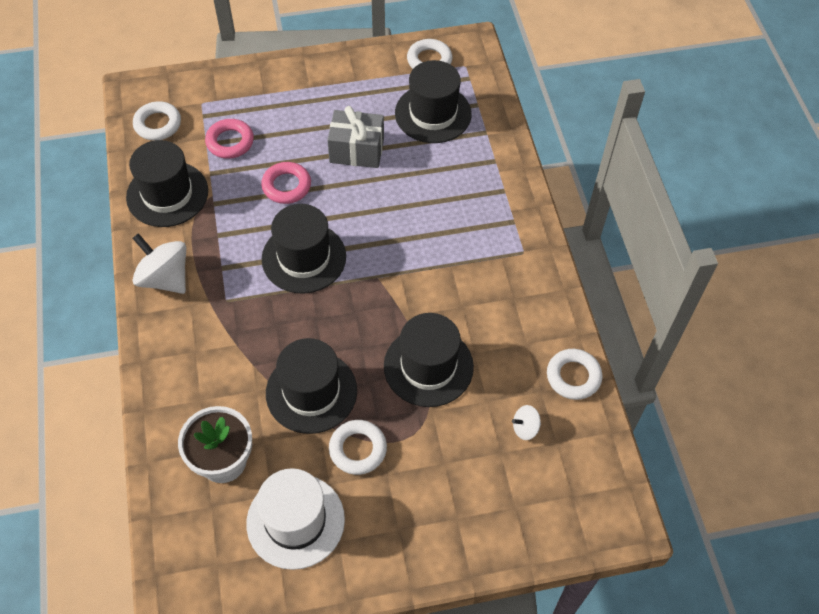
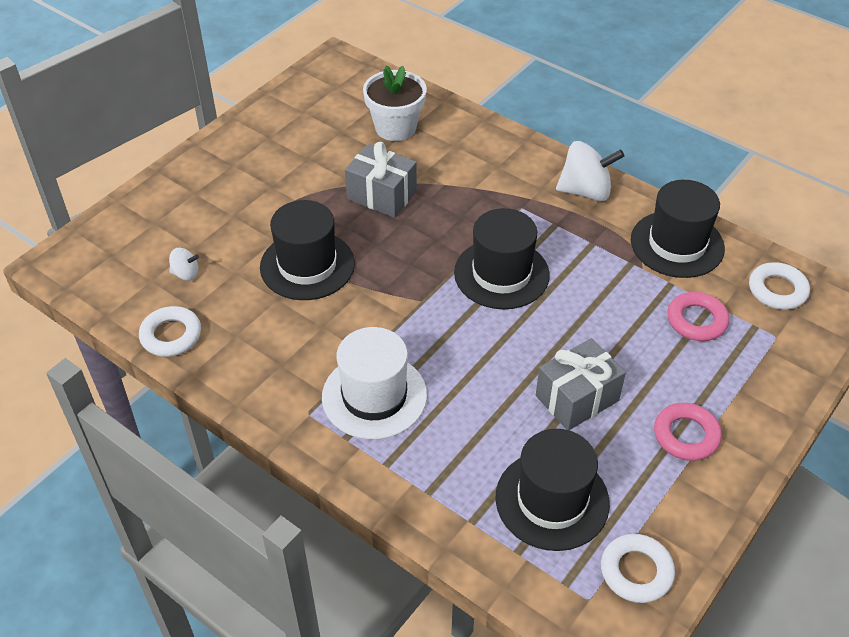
camera: 140 degrees right, 10 degrees down
(286, 186) = (594, 319): pink ring -> pink ring (686, 435)
(295, 521) = (309, 129): white hat -> white hat (374, 396)
(311, 392) = (381, 195): black hat -> grey gift
(358, 449) = (308, 186): white ring -> none
(525, 428) = (186, 274): white spinning top -> white spinning top turned 60 degrees clockwise

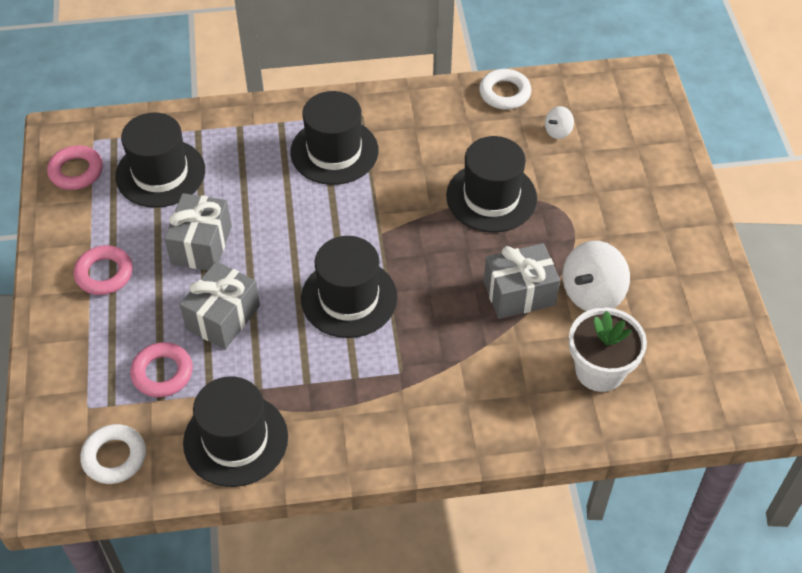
camera: 135 degrees right, 5 degrees up
(374, 396) = (334, 151): white hat -> black hat
(585, 191) = (364, 436): white spinning top -> white spinning top (592, 293)
(612, 327) = (223, 317): none -> grey gift
(636, 571) = (76, 171): white ring -> pink ring

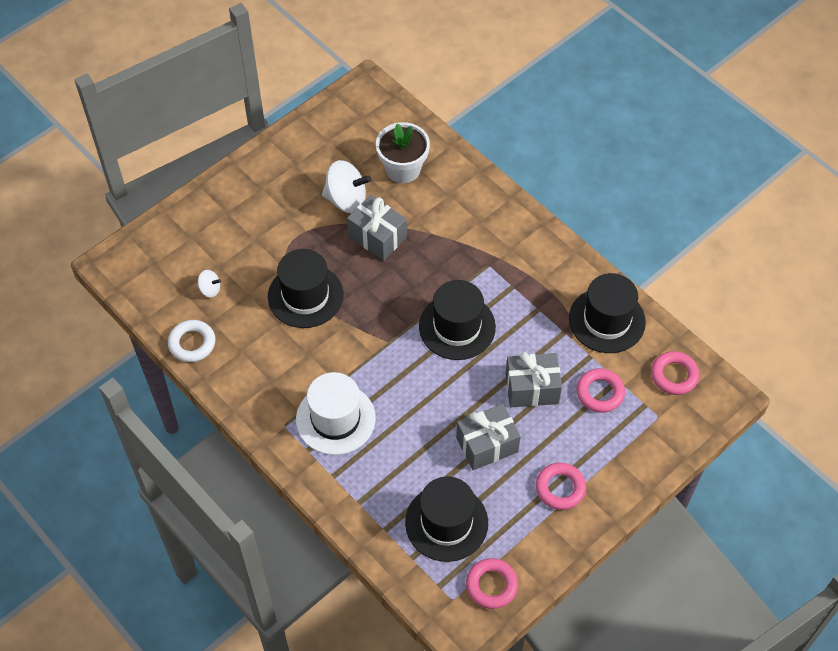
camera: 125 degrees left, 5 degrees up
(114, 457) = (674, 375): white ring -> pink ring
(334, 151) = (335, 419): black hat -> white hat

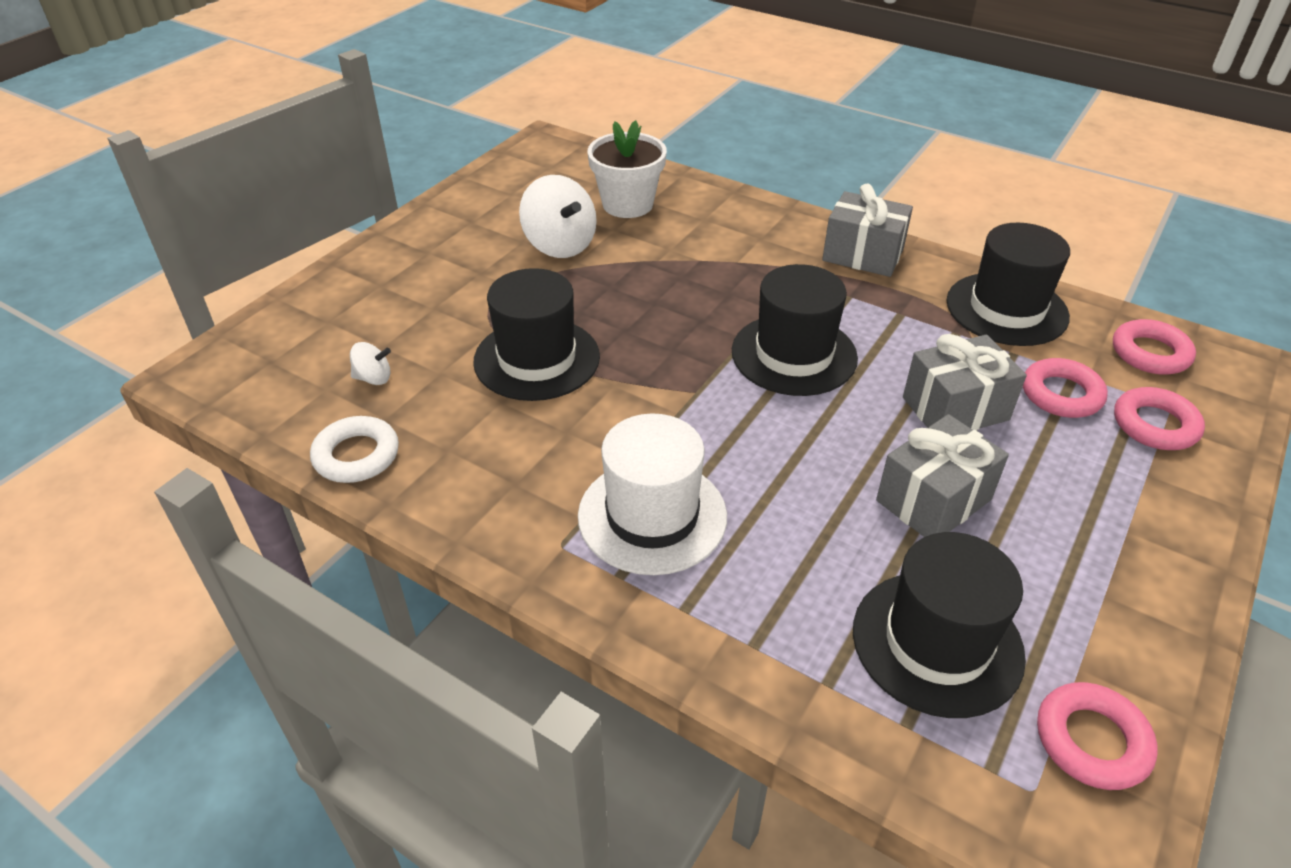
camera: 15 degrees left, 15 degrees down
(346, 199) = (560, 245): white spinning top -> white spinning top turned 60 degrees clockwise
(377, 237) = (622, 276): grey gift -> grey gift (863, 255)
(560, 488) = (1097, 539): pink ring -> pink ring (1155, 425)

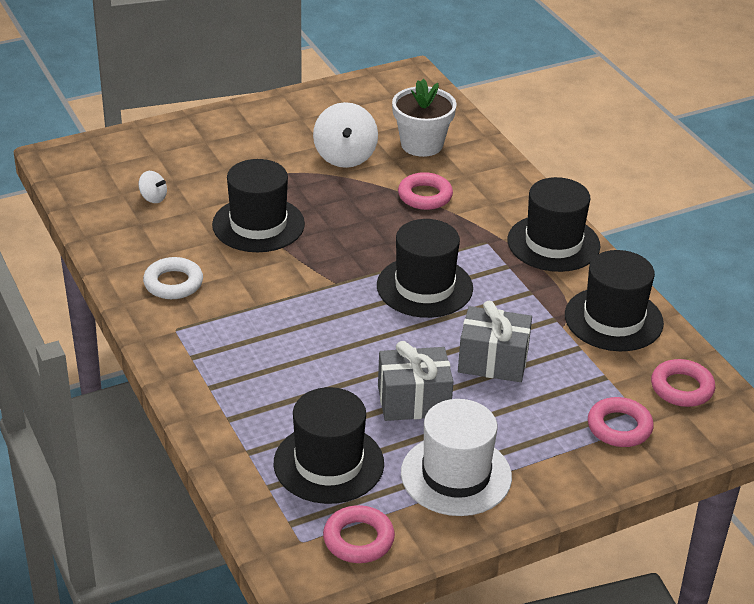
camera: 30 degrees right, 5 degrees down
(356, 455) = (108, 237): white ring -> white ring (173, 283)
(652, 516) = (239, 337): white hat -> white hat (456, 475)
(863, 255) = (553, 243): grey gift -> black hat
(1061, 394) = (578, 384): pink ring -> pink ring (425, 196)

